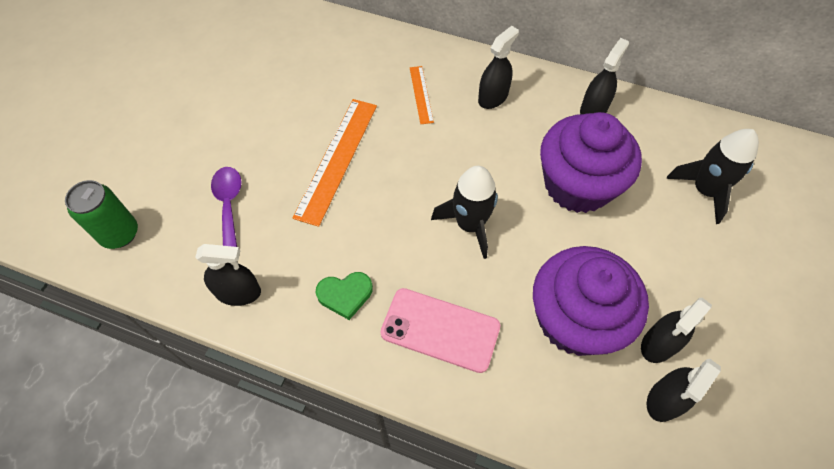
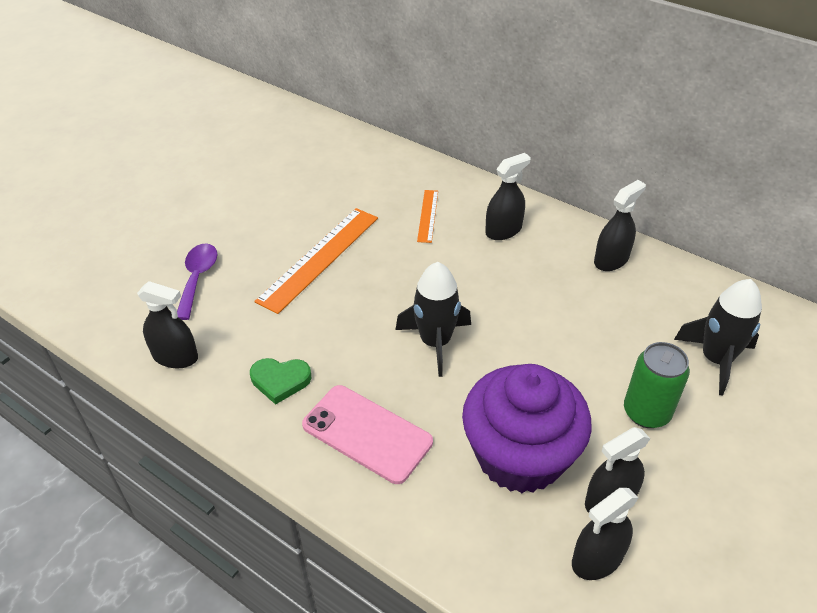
camera: 15 degrees right, 15 degrees down
(120, 234) = (85, 284): green can -> green can (646, 412)
(577, 185) = (568, 327): purple cupcake -> none

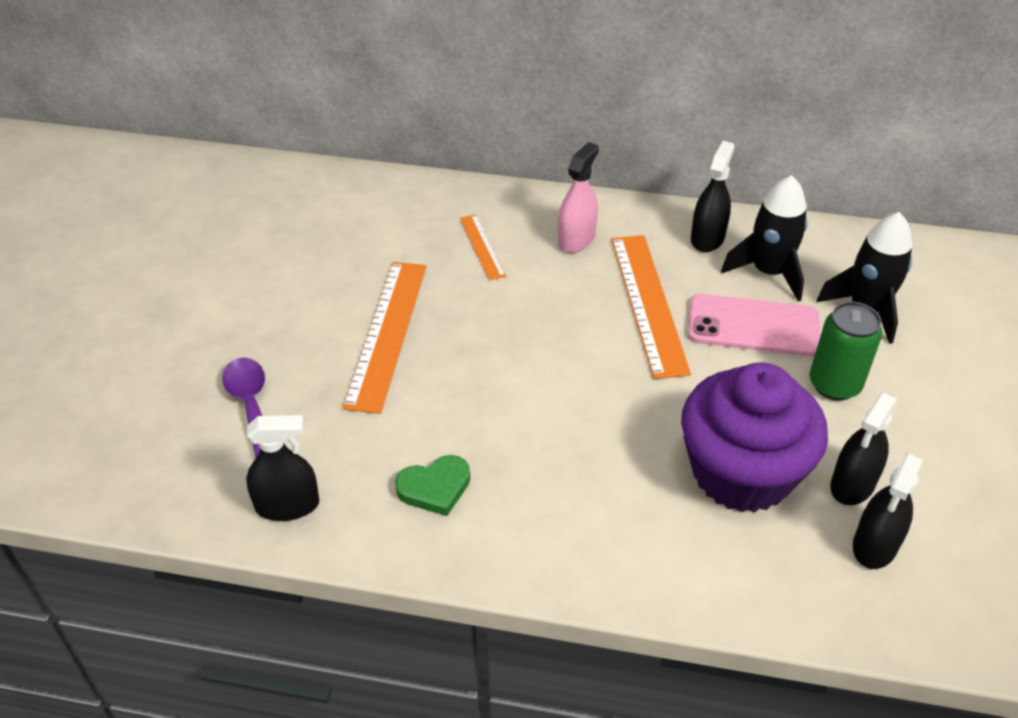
camera: 25 degrees left, 0 degrees up
(367, 433) = (571, 509): pink phone -> pink phone (753, 326)
(435, 342) = (581, 385): black rocket -> black rocket (768, 272)
(503, 230) = (576, 239): black spray bottle -> pink spray bottle
(529, 296) = (648, 303): none -> orange ruler

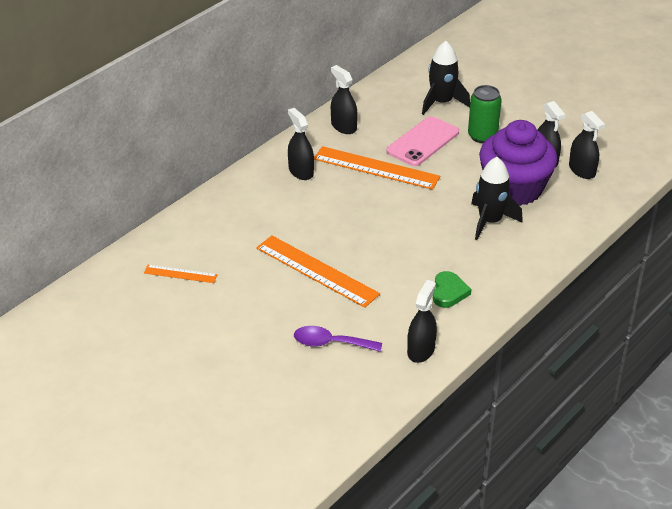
camera: 60 degrees left, 5 degrees down
(482, 246) = (274, 208): orange ruler -> orange ruler (180, 274)
(576, 239) = (301, 171): pink spray bottle -> black spray bottle
(768, 272) = (388, 119): black rocket -> black rocket (490, 221)

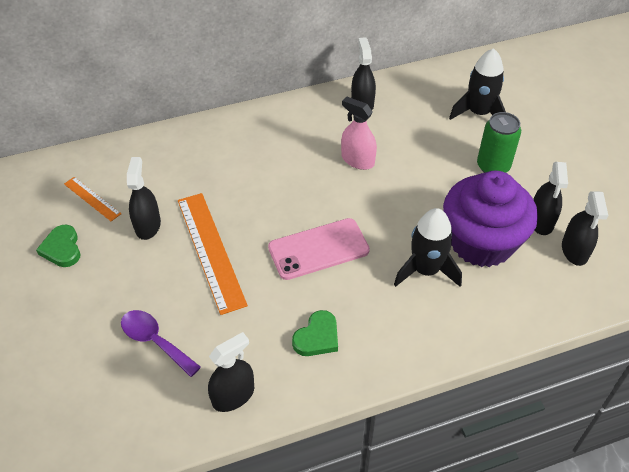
camera: 30 degrees right, 10 degrees up
(191, 316) = (62, 248): none -> green heart
(301, 171) = (284, 135): black spray bottle -> black spray bottle (148, 225)
(376, 168) = (357, 160): orange ruler -> pink spray bottle
(423, 142) = (426, 149): pink phone -> pink phone (318, 249)

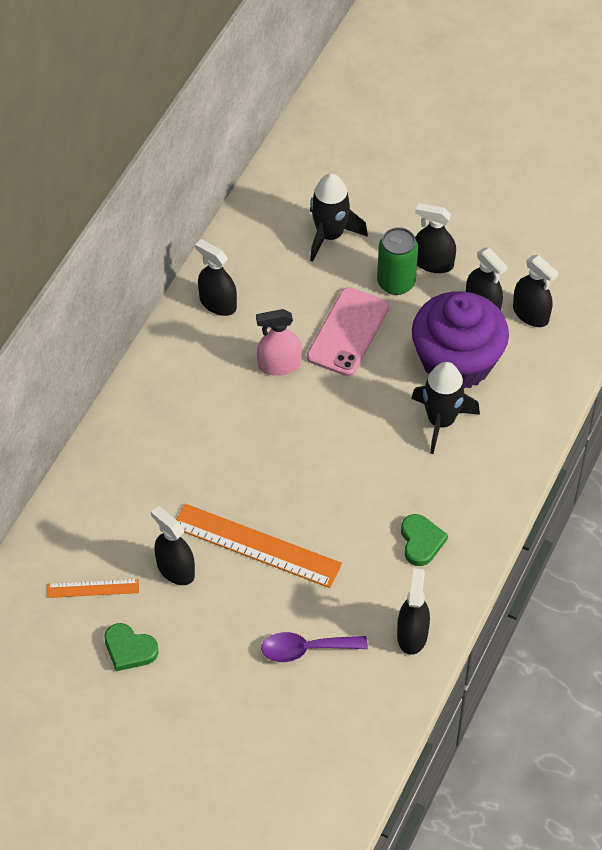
camera: 45 degrees left, 5 degrees up
(318, 249) = (341, 472): pink phone -> pink phone (348, 332)
(533, 172) = (433, 263): none -> black spray bottle

